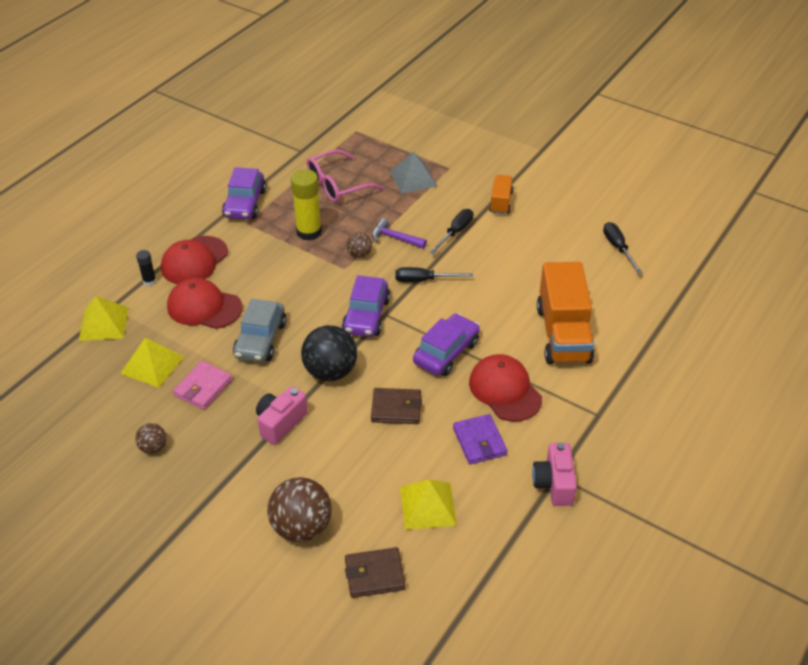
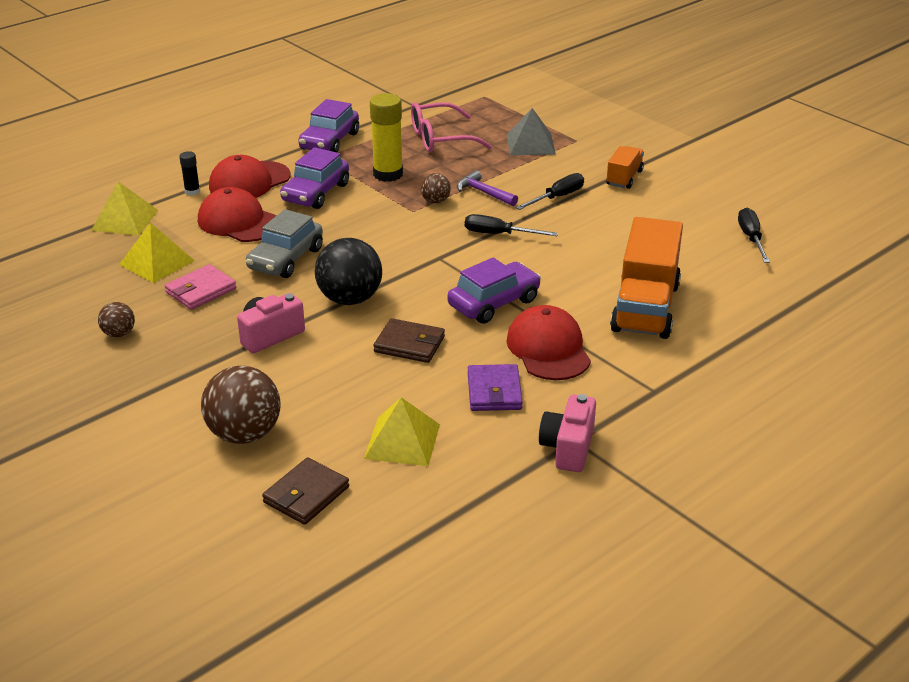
camera: 15 degrees right, 10 degrees down
(366, 316) = (416, 256): purple car -> purple car (316, 193)
(374, 574) = (306, 495): brown wallet -> brown wallet turned 60 degrees counterclockwise

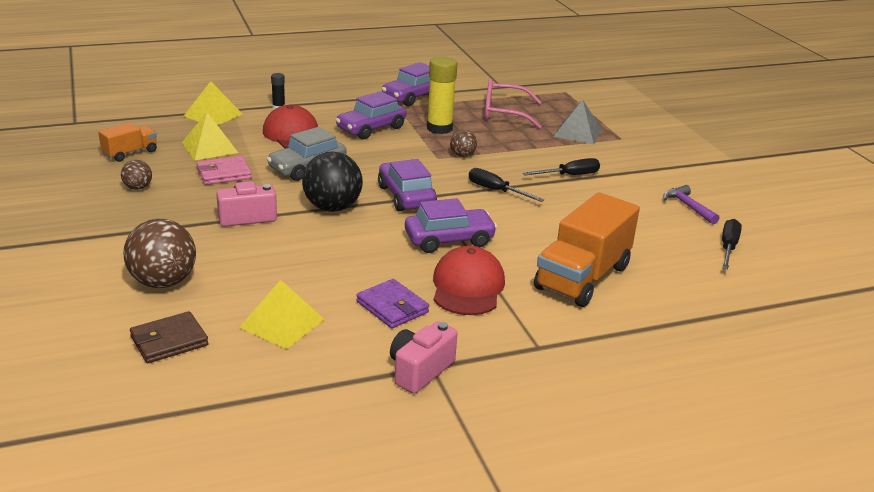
camera: 20 degrees right, 5 degrees down
(249, 181) = (327, 110): red cap -> none
(409, 344) = (352, 252): brown wallet -> none
(415, 265) = (406, 196): none -> purple car
(483, 193) = (508, 158): purple hammer -> purple hammer (688, 206)
(494, 391) = (392, 307): purple wallet -> purple wallet turned 60 degrees counterclockwise
(624, 178) = (642, 174): orange truck -> orange truck (130, 153)

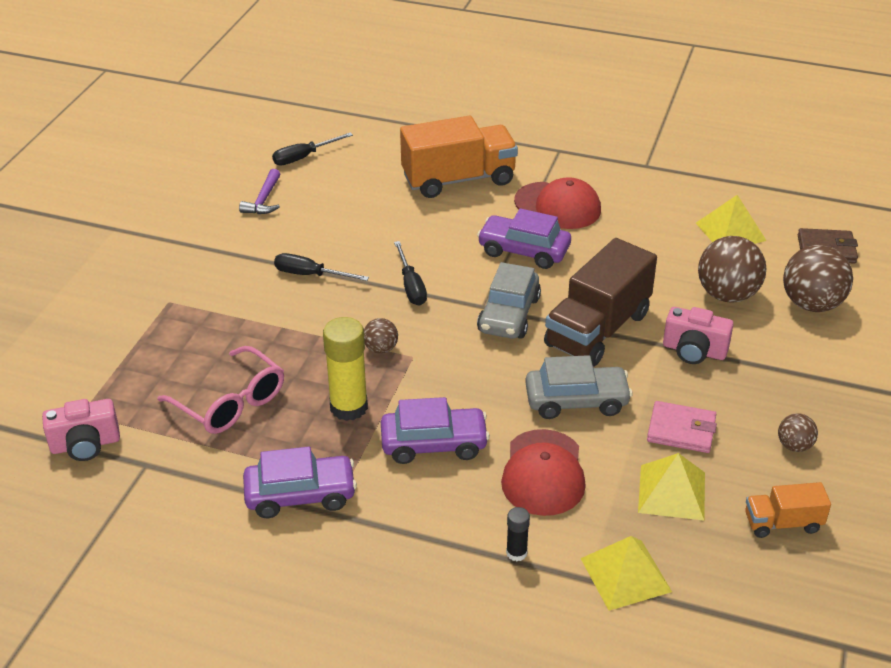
camera: 140 degrees left, 10 degrees up
(247, 264) = (727, 295): none -> brown ball
(332, 207) = (597, 329): black ball -> brown truck
(392, 307) = (634, 212): purple wallet -> none
(406, 196) = (509, 315): purple car -> grey car
(420, 370) = (657, 166): pink camera -> pink camera (85, 445)
(467, 287) = (558, 206): red cap -> red cap turned 105 degrees counterclockwise
(577, 132) = (200, 330): grey pyramid -> none

